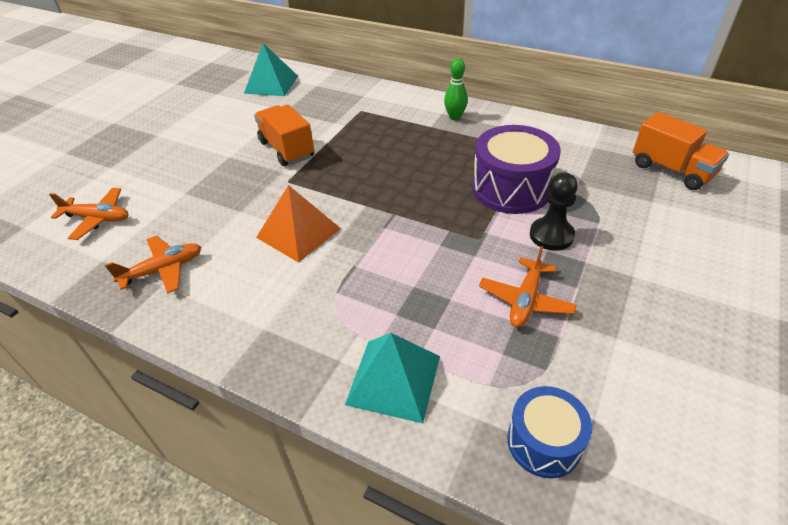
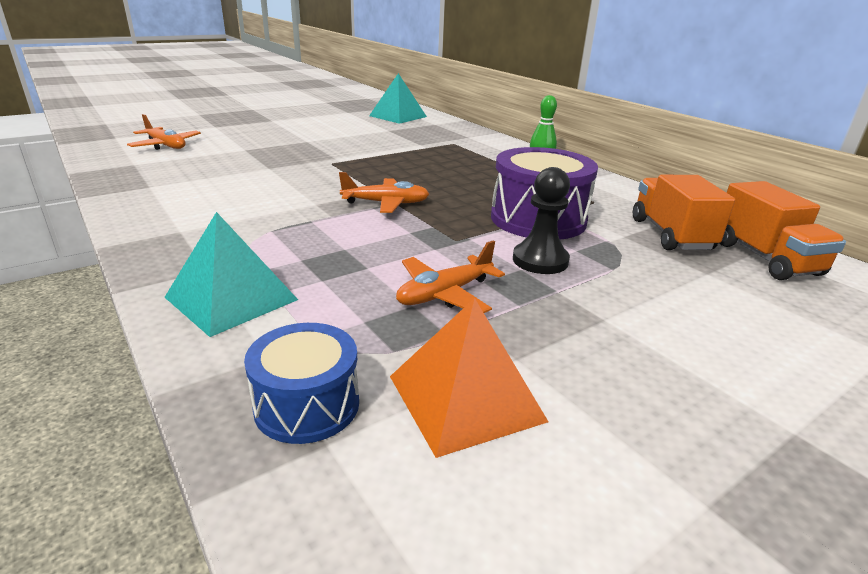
camera: 25 degrees right, 15 degrees down
(163, 270) = (164, 180): orange plane -> orange plane (386, 203)
(286, 149) = (357, 148): orange truck -> orange truck (670, 234)
(298, 233) = (295, 190): orange pyramid -> orange pyramid (465, 398)

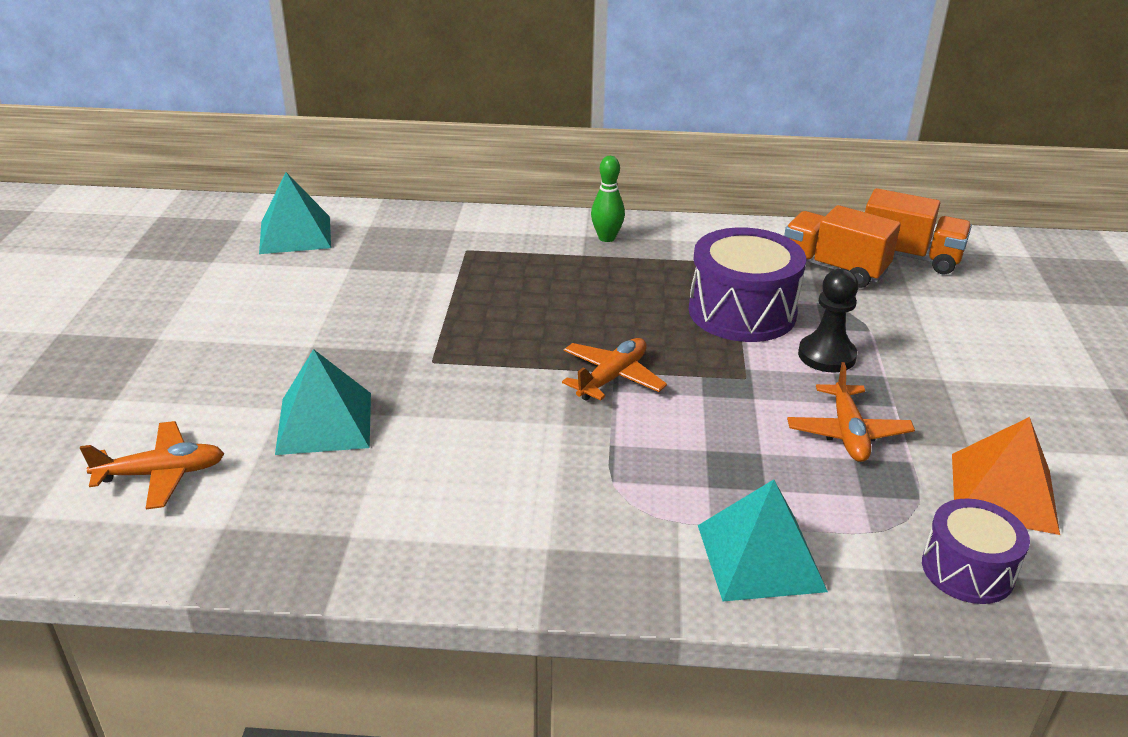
camera: 50 degrees left, 5 degrees up
(243, 158) = (324, 422): none -> turquoise pyramid
(307, 405) = (967, 570): blue drum -> purple drum

